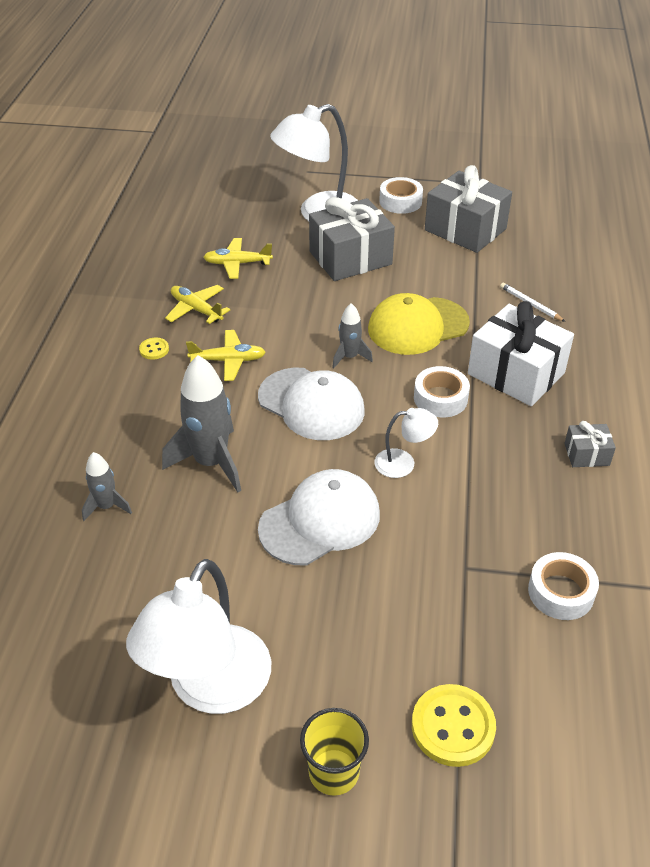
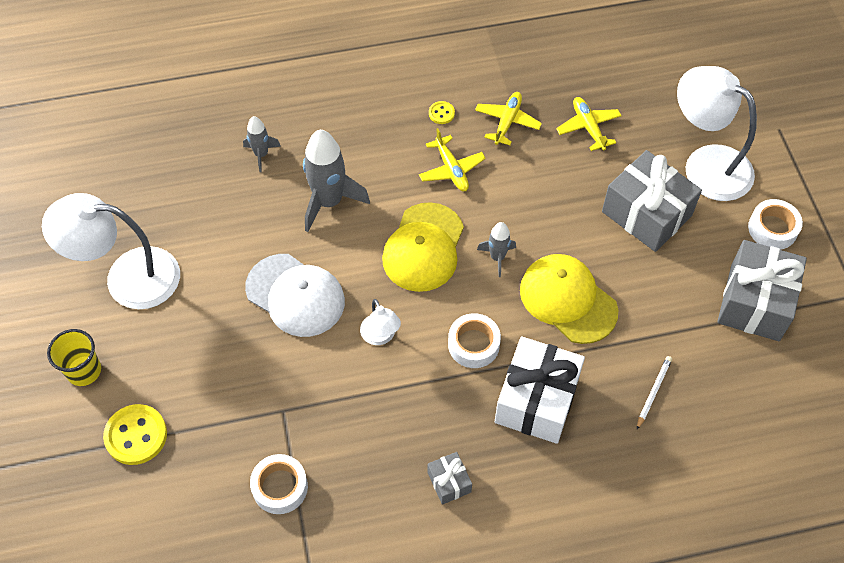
camera: 70 degrees right, 15 degrees up
(311, 404) = (423, 247): white cap -> yellow cap

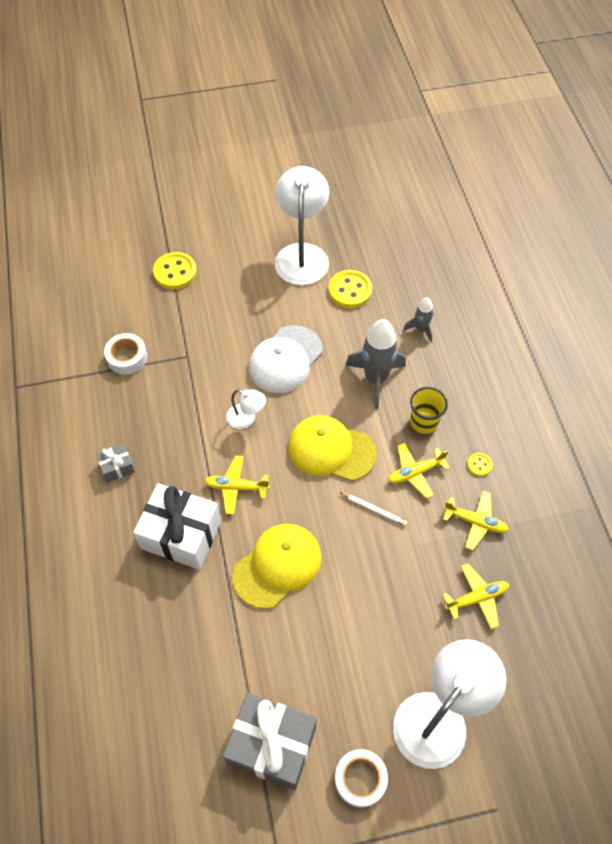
camera: 90 degrees right, 0 degrees up
(84, 371) = (226, 238): yellow cup -> yellow cup (424, 422)
(194, 224) = (350, 290): none -> yellow button
(380, 336) = (246, 419): white lamp -> white lamp turned 135 degrees counterclockwise
(473, 344) = (236, 487): white tape -> yellow plane
(497, 257) = (322, 508): grey rocket -> none
(646, 214) = (374, 647): grey gift -> none
(653, 392) = (182, 634): white pencil -> white pencil (374, 509)

